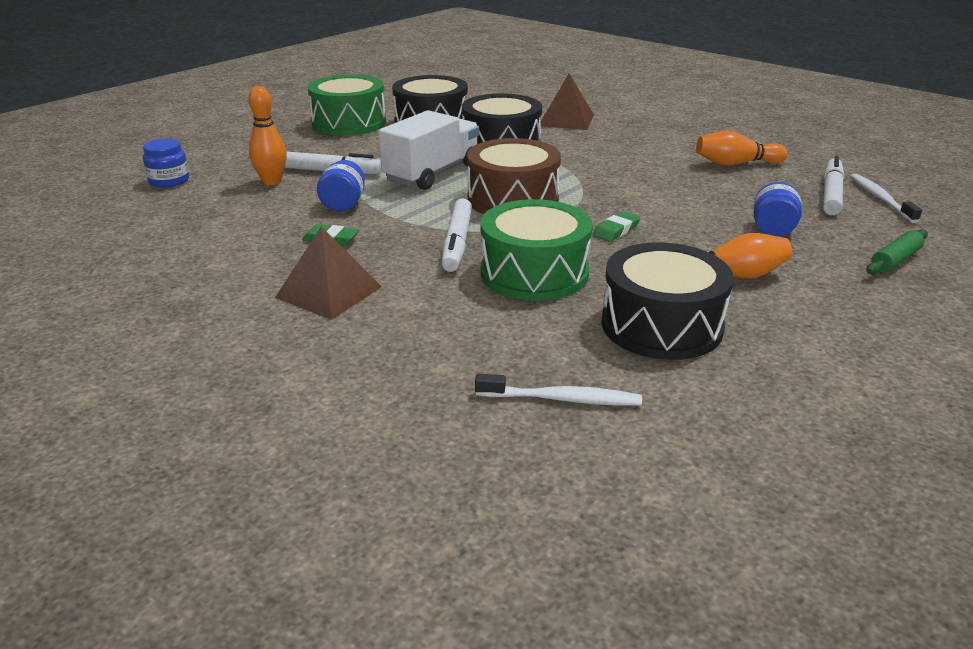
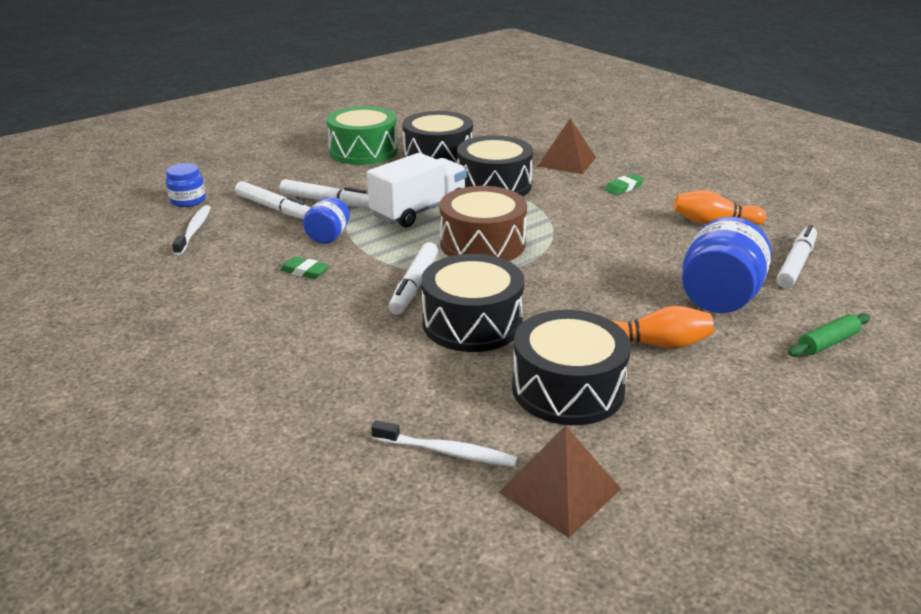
camera: 10 degrees right, 0 degrees up
(272, 182) = (274, 208): orange bowling pin -> white marker
(328, 292) = (284, 324): brown pyramid -> brown pyramid (559, 490)
(534, 273) = (472, 323): green drum -> black drum
(616, 230) = (566, 285): green eraser -> green eraser (624, 187)
(773, 230) = (719, 298): blue jar -> blue jar, size x1.77
(880, 198) = (844, 273): white toothbrush -> white toothbrush (194, 230)

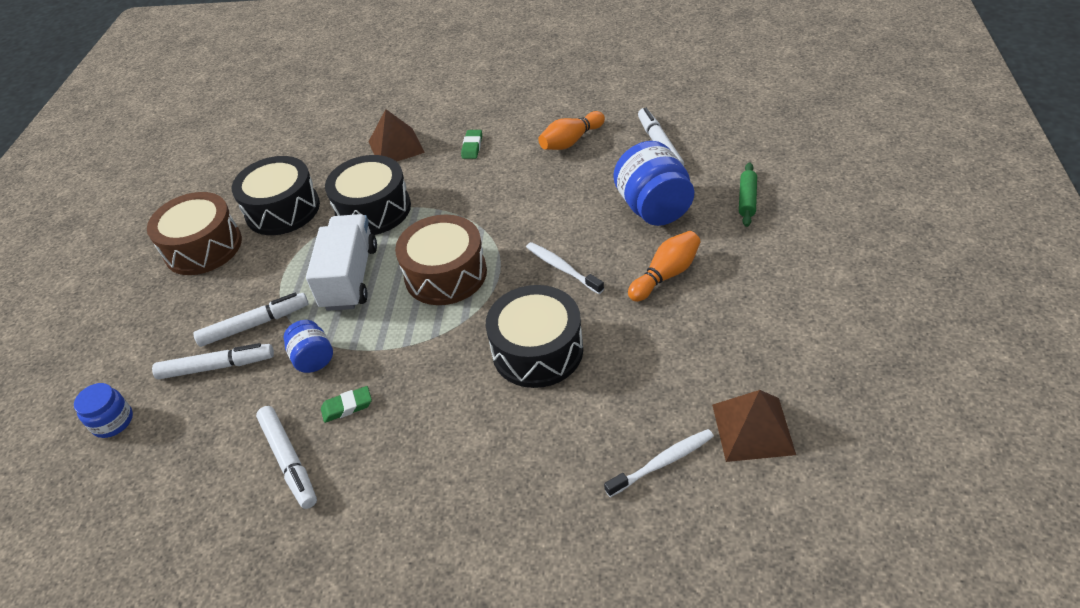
camera: 40 degrees left, 15 degrees up
(194, 230) = (176, 446): white toothbrush -> white toothbrush (562, 268)
(363, 151) = (203, 247): green drum -> brown drum
(414, 285) = (451, 351): white marker -> white marker (289, 460)
(567, 388) = (663, 352): black drum -> none

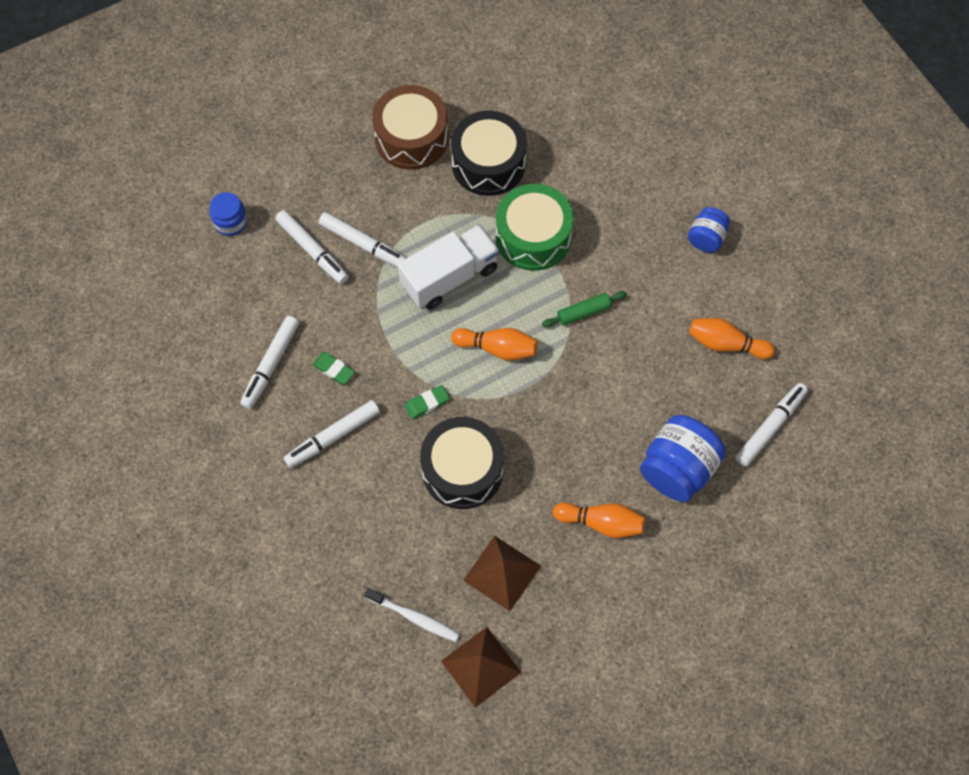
camera: 50 degrees right, 20 degrees up
(313, 359) = (359, 313): blue jar -> blue jar (706, 238)
(373, 210) = (533, 237): black drum -> green drum
(396, 147) = (622, 195): brown pyramid -> brown pyramid (502, 573)
(414, 441) = (333, 437): none -> white marker
(445, 274) = (497, 348): brown drum -> orange bowling pin
(472, 147) = (663, 261): green eraser -> green eraser (427, 403)
(562, 268) = (559, 435): white toothbrush -> none
(747, 199) = (739, 544): green rolling pin -> green rolling pin (583, 312)

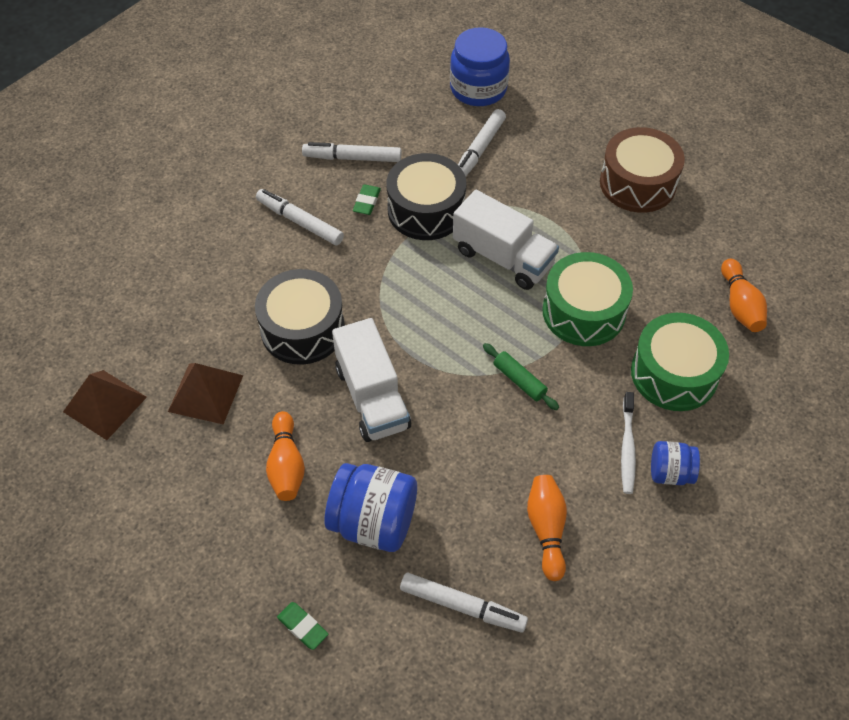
camera: 70 degrees right, 10 degrees down
(230, 222) = (478, 88): blue jar -> blue jar, size x1.77
(363, 244) = (504, 183): white marker -> none
(414, 617) = (141, 336): white toothbrush -> white toothbrush (627, 447)
(427, 403) = (361, 280): green eraser -> green eraser (303, 627)
(488, 163) = (645, 250): black drum -> black drum (426, 210)
(497, 348) = (444, 318): orange bowling pin -> orange bowling pin (740, 305)
(558, 433) = (372, 397): none -> white truck
(619, 196) = (674, 373): none -> green drum

